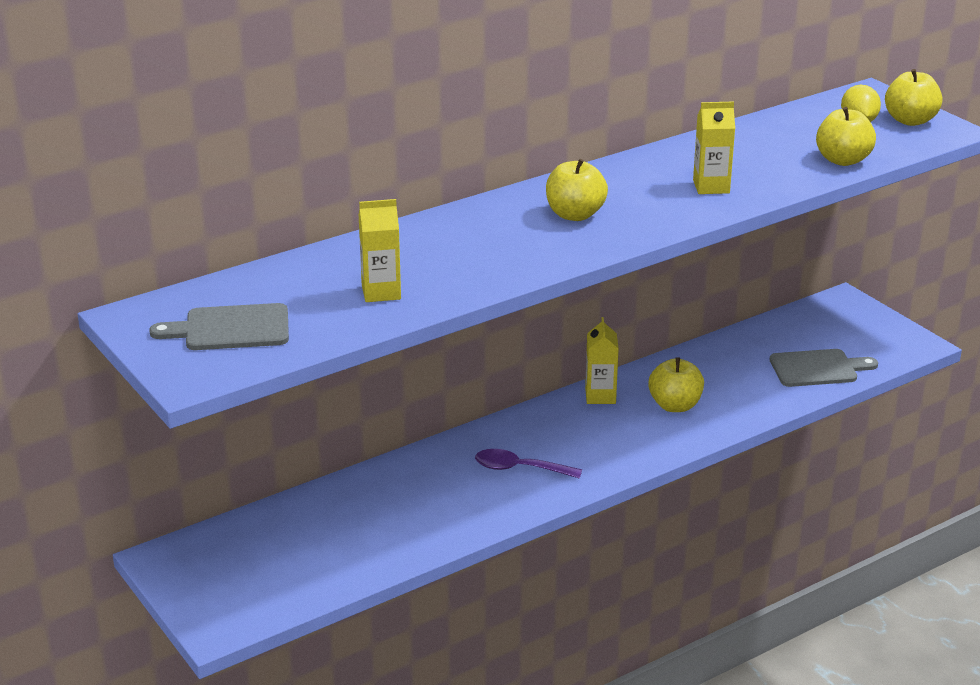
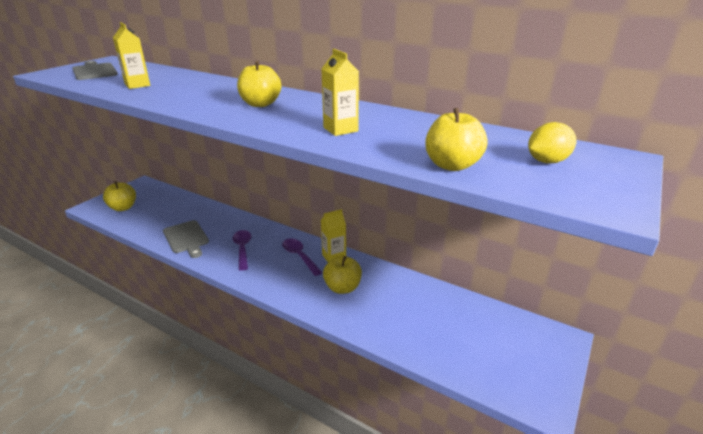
camera: 65 degrees right, 0 degrees up
(577, 423) = (299, 256): none -> purple spoon
(817, 368) = (445, 346): grey cutting board -> grey cutting board (186, 238)
(910, 120) = (595, 183): yellow apple -> yellow apple (123, 208)

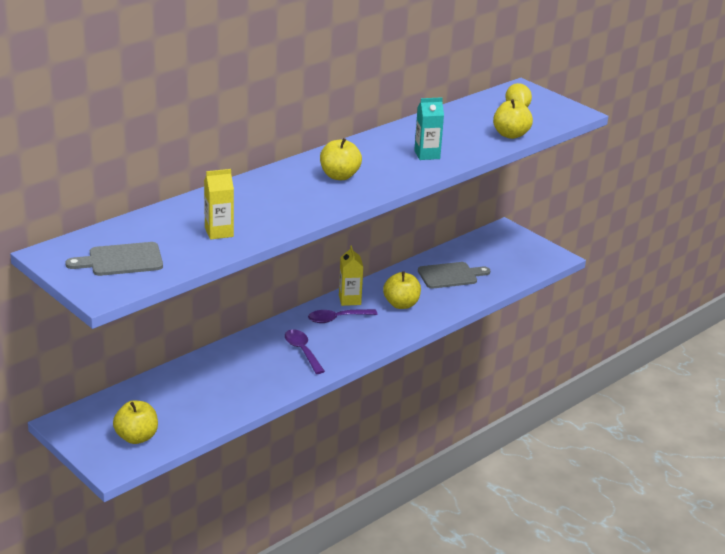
camera: 75 degrees left, 0 degrees up
(186, 238) = (255, 387): grey cutting board -> grey cutting board (450, 275)
(242, 249) = (302, 351): purple spoon -> purple spoon turned 60 degrees clockwise
(340, 129) = (427, 155): yellow carton -> turquoise carton

